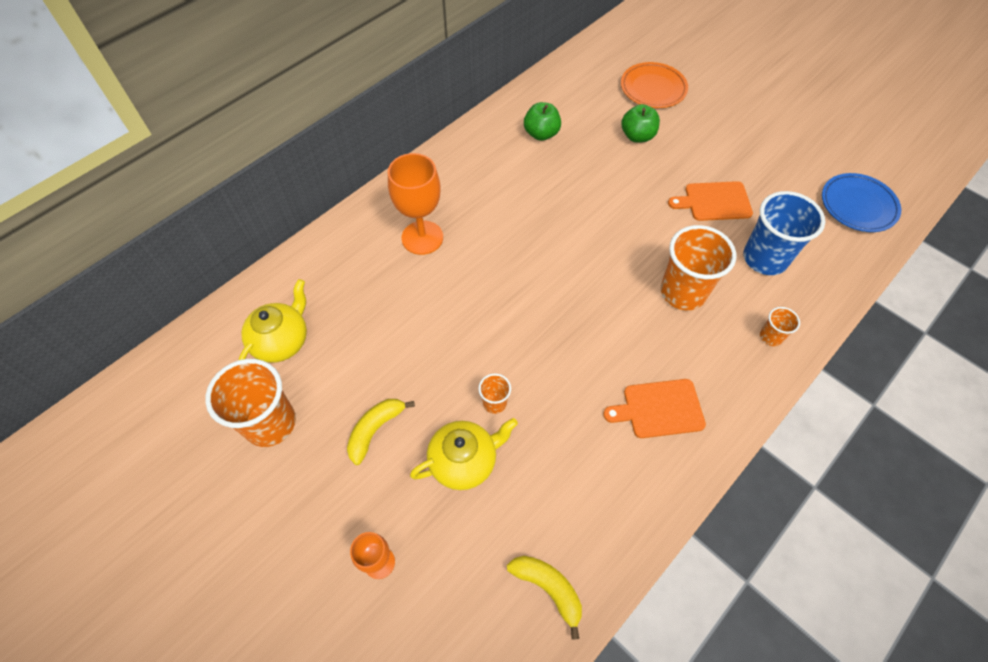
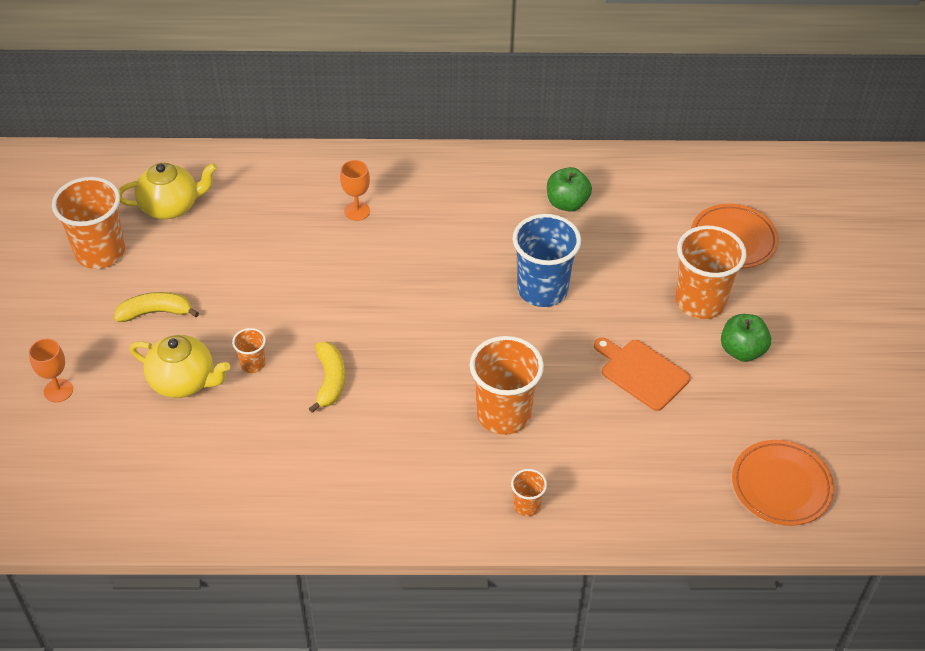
camera: 45 degrees right, 10 degrees down
(422, 237) = (357, 211): orange goblet -> orange goblet, size x0.56
(548, 588) = (132, 500): yellow banana -> yellow banana (330, 380)
(637, 136) = (653, 268): green apple -> green apple (742, 351)
(659, 409) = (361, 471): orange cutting board -> none
(685, 136) = (700, 302): none -> orange cup
(765, 258) = (616, 450): blue cup -> blue cup (542, 290)
(858, 205) = (781, 486): blue plate -> orange plate

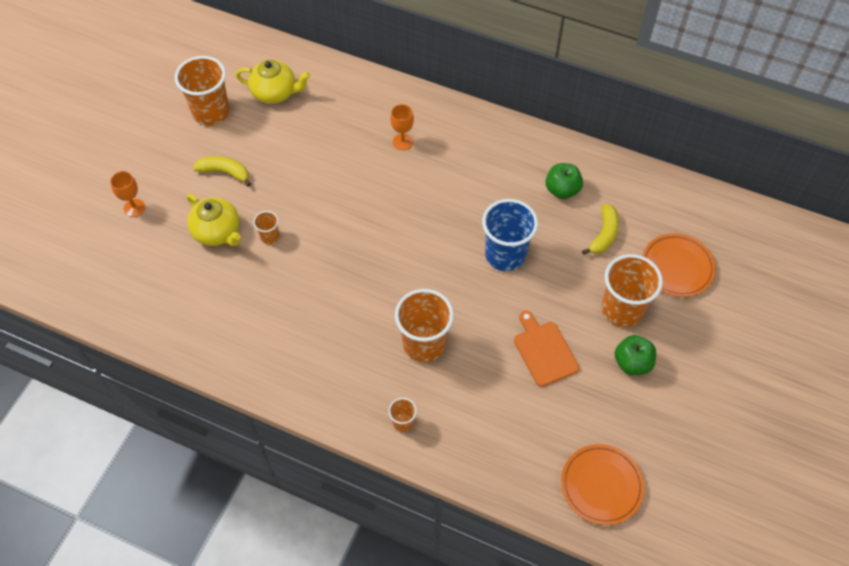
camera: 25 degrees right, 10 degrees up
(330, 380) = (315, 269): yellow banana -> yellow banana (604, 235)

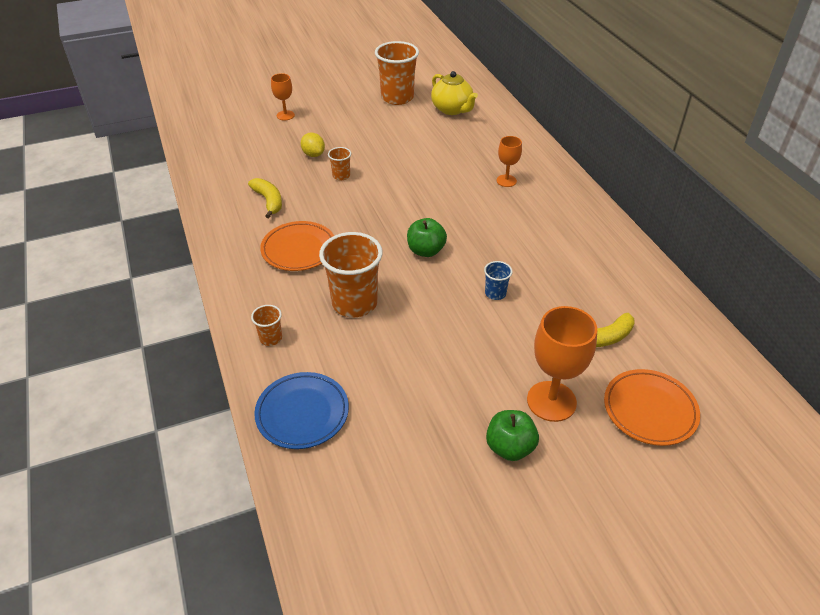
camera: 45 degrees right, 15 degrees down
(217, 232) = (313, 154): yellow teapot -> yellow lemon
(225, 172) = (362, 129): yellow banana -> yellow banana (268, 201)
(492, 454) = (302, 413): none -> blue plate
(505, 255) = (495, 293): blue cup -> blue cup, size x0.47
(544, 351) = (441, 378): orange cutting board -> none
(562, 190) = (602, 284): green apple -> green apple (426, 251)
(601, 485) = (356, 515): orange plate -> orange plate (299, 249)
(621, 309) = (551, 401): orange cup -> orange goblet

